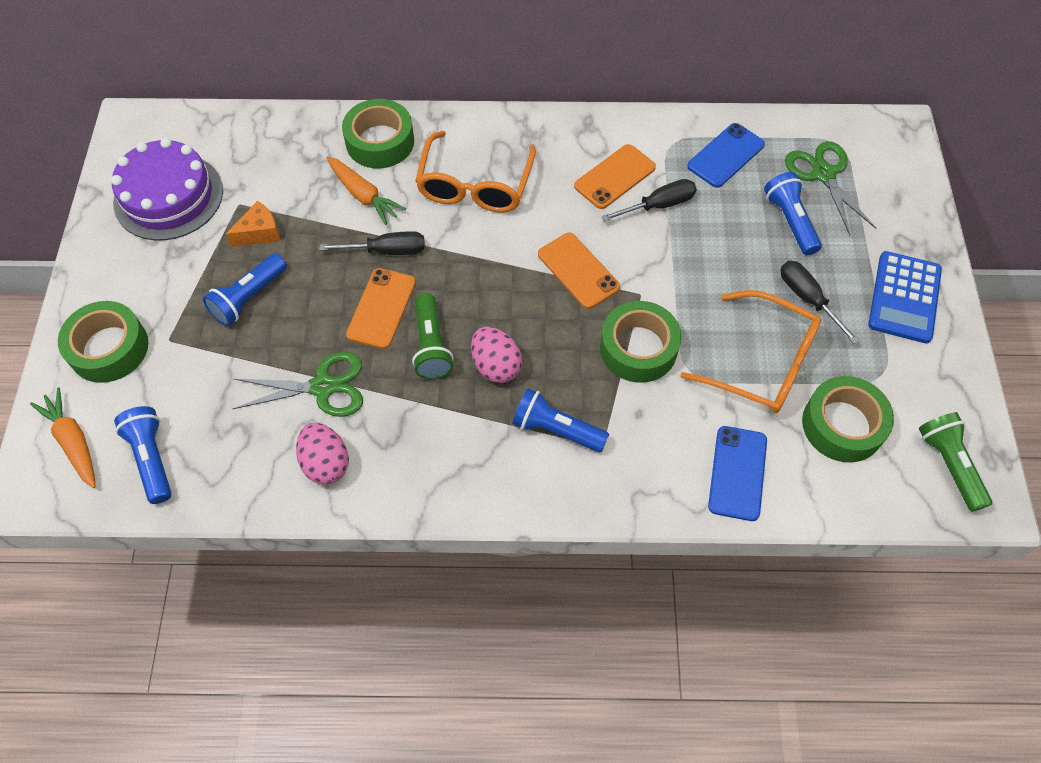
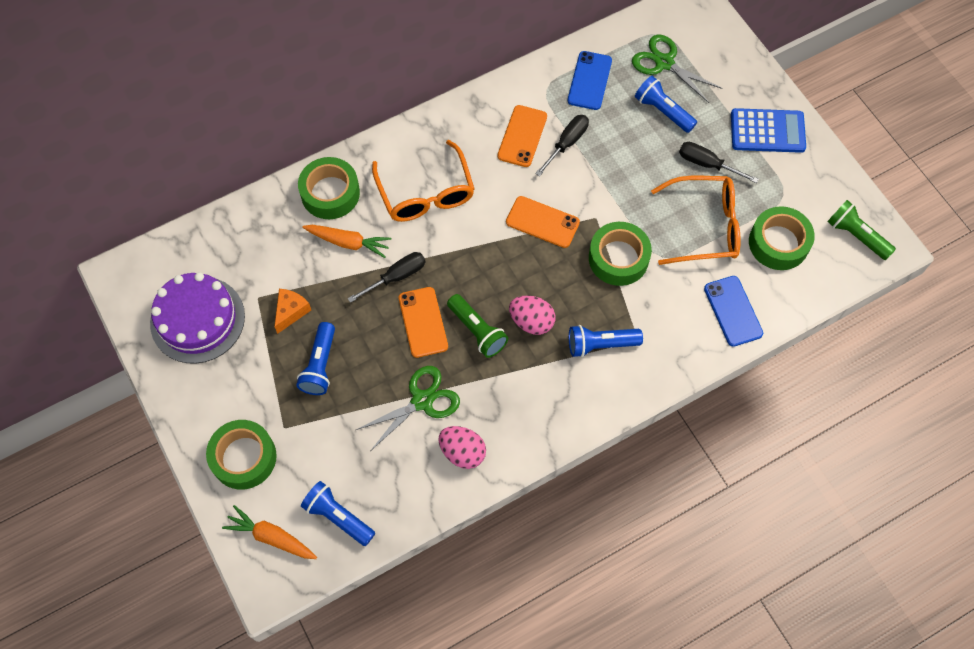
camera: 30 degrees left, 5 degrees up
(904, 297) = (767, 131): blue calculator -> blue calculator turned 75 degrees counterclockwise

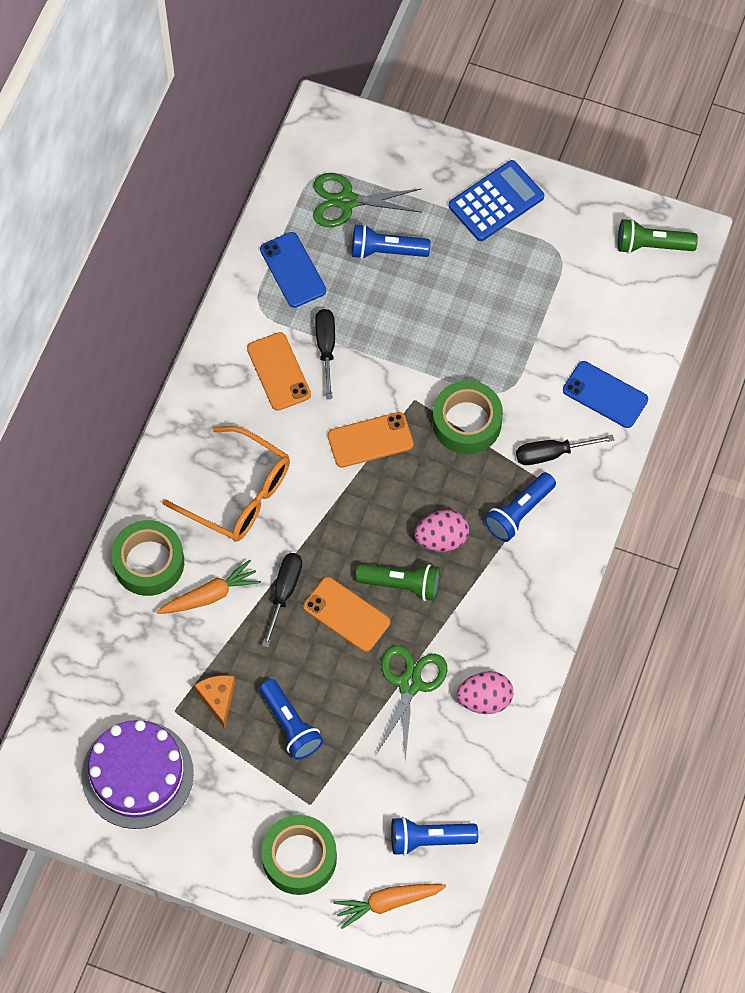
camera: 40 degrees left, 0 degrees up
(704, 226) = (516, 335): orange glasses -> none
(706, 164) = (468, 273): black screwdriver -> black screwdriver (551, 454)
(778, 243) = (592, 302): green tape -> none

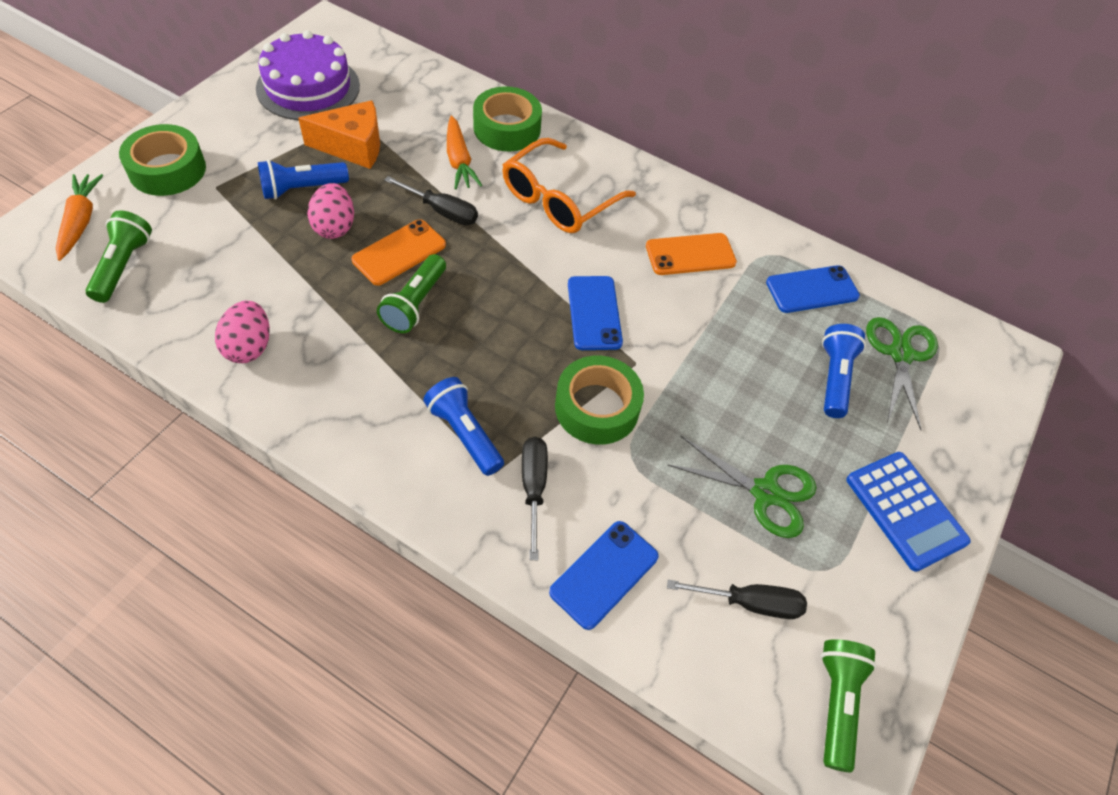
camera: 95 degrees right, 10 degrees down
(218, 699) = (353, 146): orange cheese -> orange cheese, size x1.59
(326, 347) = (714, 298): black screwdriver -> black screwdriver (750, 603)
(370, 440) = (594, 313): orange phone -> blue phone
(410, 684) = (299, 287): green scissors -> green scissors (765, 493)
(429, 839) = (123, 266): blue flashlight -> green flashlight
(441, 539) = (456, 350): pink egg -> pink egg (334, 227)

